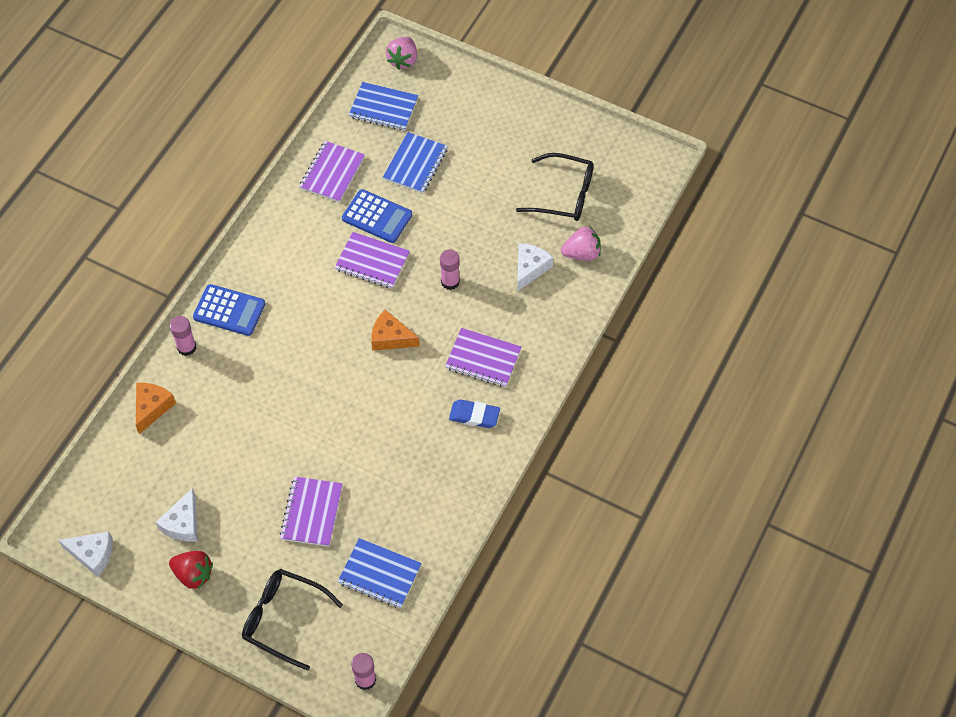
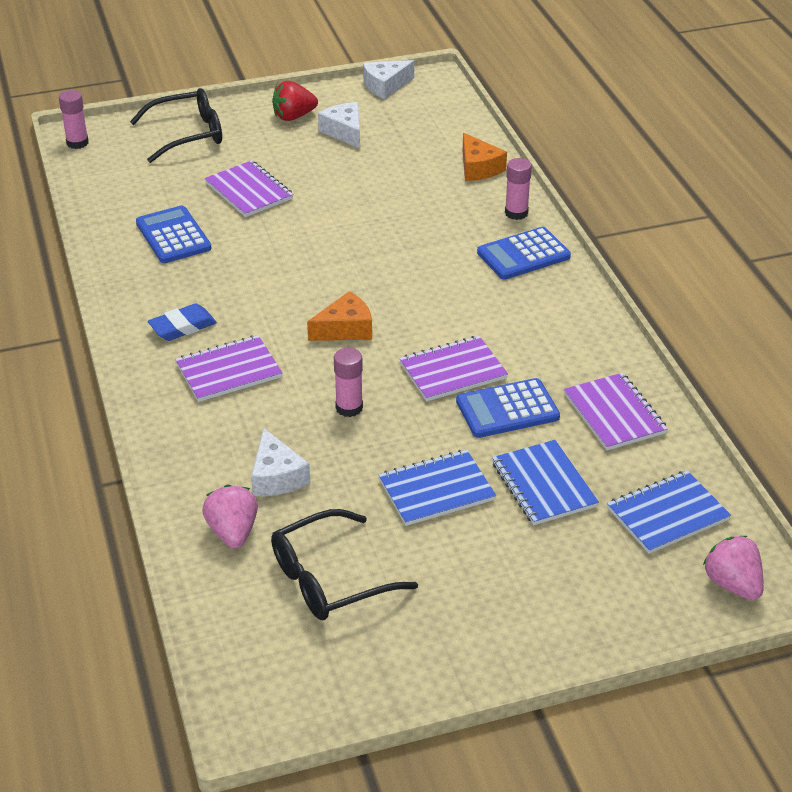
camera: 135 degrees right, 20 degrees down
(379, 574) = (139, 193): blue notebook -> blue notebook (436, 490)
(402, 507) = (173, 236): none -> blue calculator
(582, 253) = (233, 532): pink strawberry -> pink strawberry turned 135 degrees clockwise

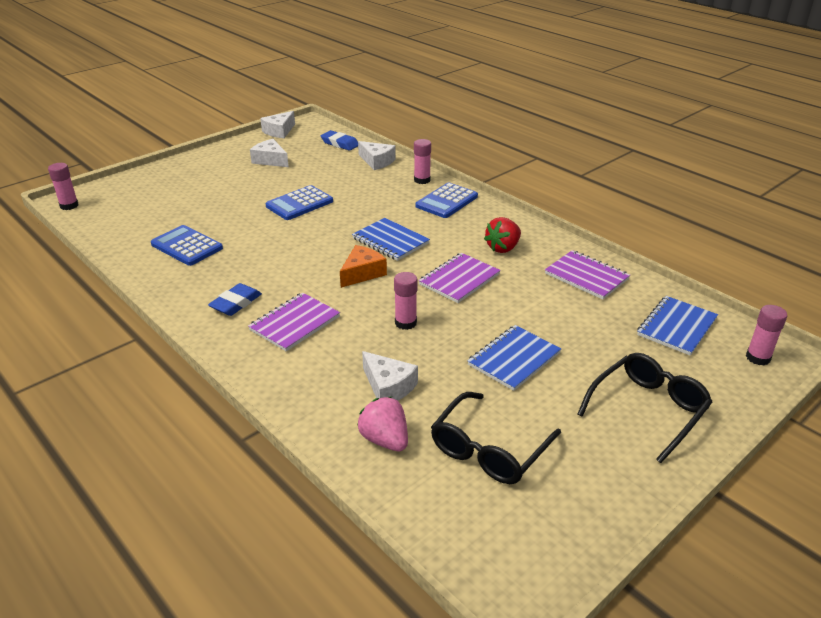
camera: 25 degrees left, 5 degrees down
(187, 134) = (155, 184): black glasses -> black glasses (648, 410)
(249, 191) = (226, 207): purple notebook -> none
(293, 116) = (227, 159): red strawberry -> red strawberry (503, 248)
(450, 126) = (340, 143): none -> blue eraser
(478, 168) = (377, 161): orange cheese -> white cheese
(507, 409) = (516, 293): blue calculator -> blue calculator (299, 204)
(543, 485) = (582, 333): blue notebook -> blue notebook (390, 241)
(732, 584) = (758, 358): pink strawberry -> pink glue stick

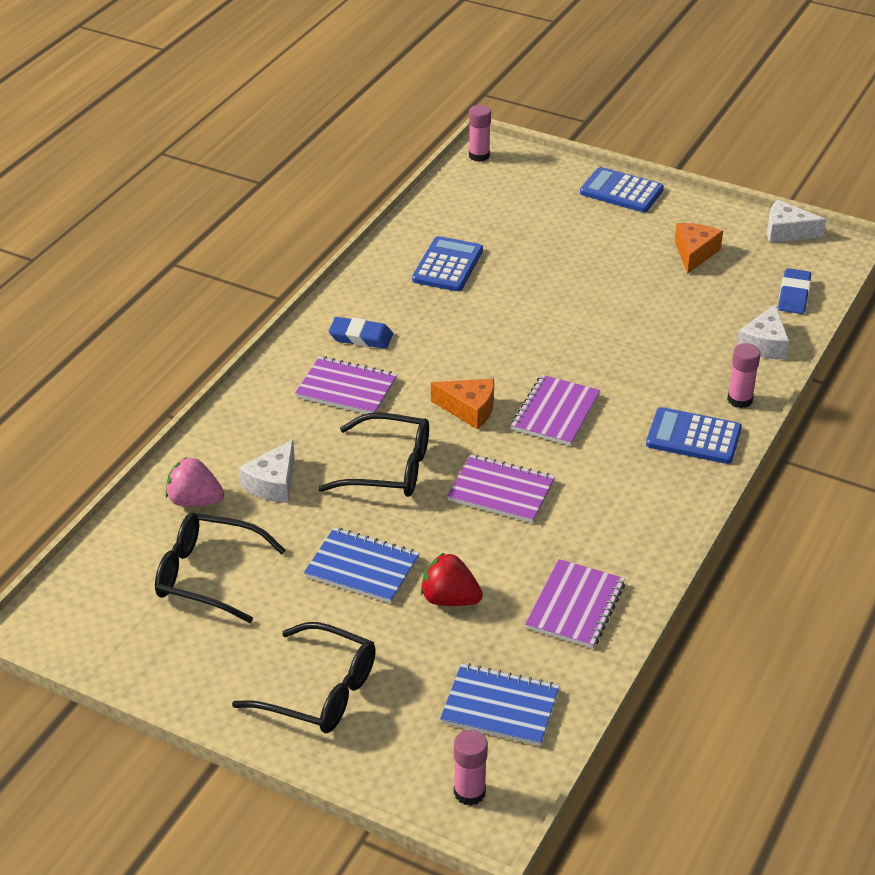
camera: 70 degrees right, 5 degrees up
(270, 160) = (694, 253): white cheese -> orange cheese
(299, 204) = (597, 313): blue calculator -> blue calculator (621, 191)
(385, 440) = (195, 501): pink strawberry -> pink strawberry turned 105 degrees counterclockwise
(390, 241) = (555, 412): blue notebook -> purple notebook
(405, 323) = (388, 468): pink glue stick -> black glasses
(503, 248) = (600, 515): red strawberry -> red strawberry (449, 599)

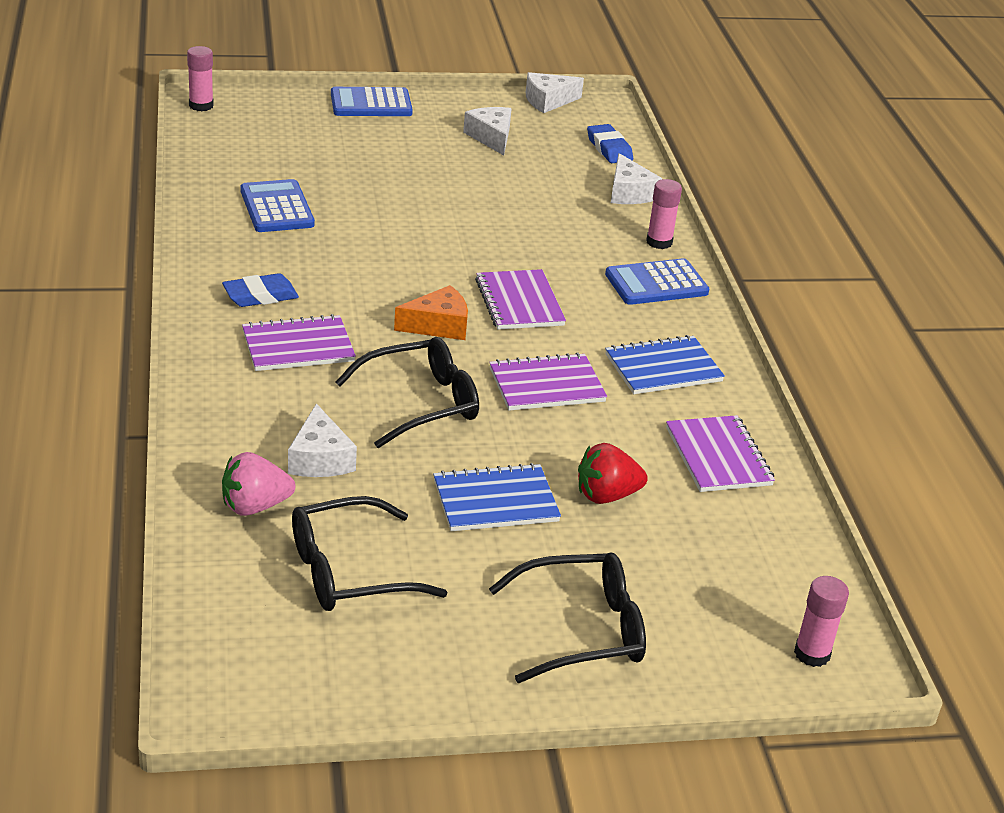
camera: 40 degrees left, 5 degrees down
(500, 707) = (753, 568): blue notebook -> blue notebook (663, 368)
(694, 253) = (491, 137): orange cheese -> white cheese

